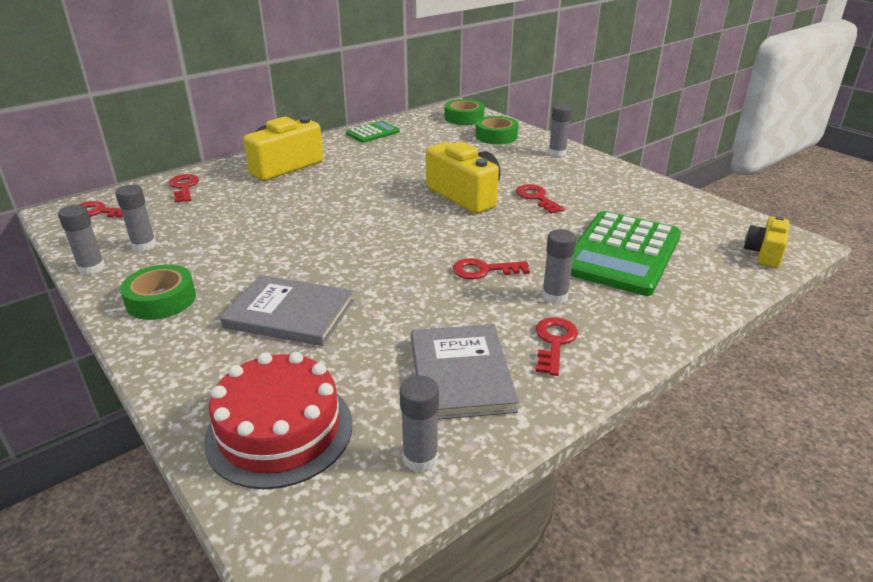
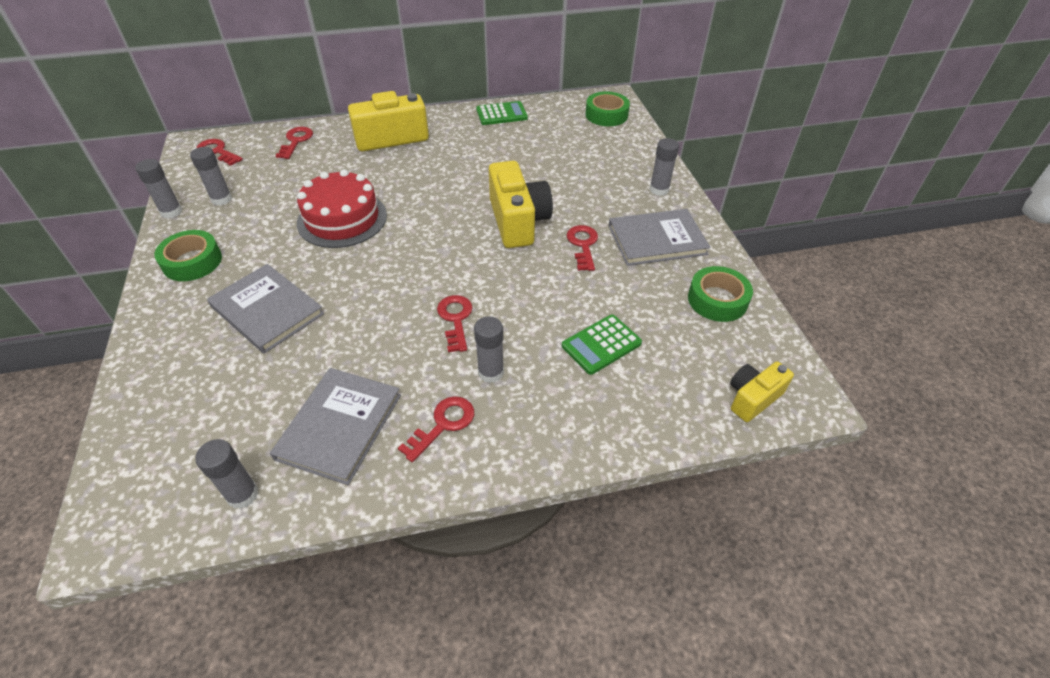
camera: 25 degrees right, 15 degrees up
(279, 430) = (173, 424): red cake -> red cake (342, 219)
(484, 270) = (455, 319): red key -> red key turned 60 degrees clockwise
(496, 136) = (616, 149): green tape -> green tape (717, 300)
(590, 182) = (657, 240): none -> grey book
(622, 253) = (601, 344): green calculator -> green calculator, size x0.51

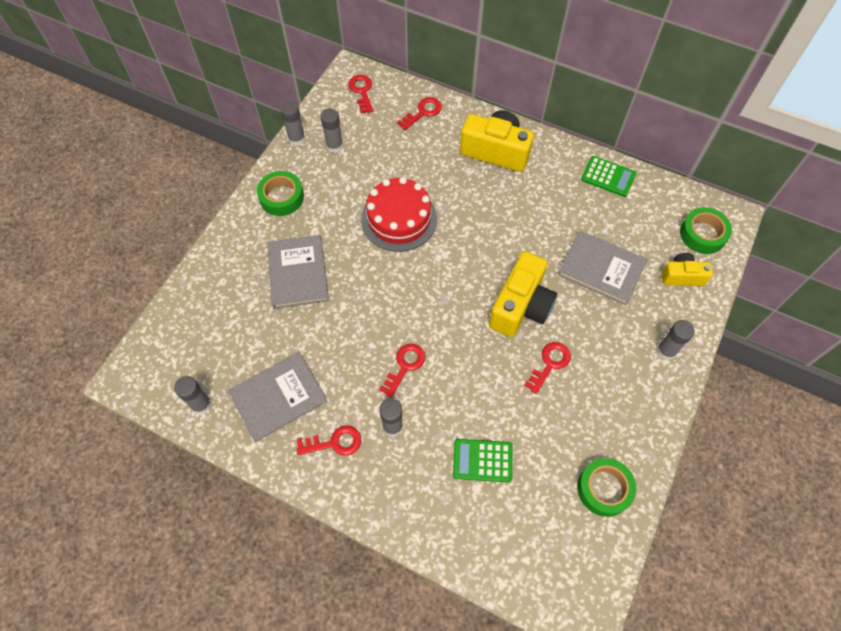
camera: 40 degrees right, 15 degrees up
(657, 240) = (613, 400): grey book -> grey book (601, 269)
(752, 398) = (545, 584): yellow camera -> yellow camera (682, 276)

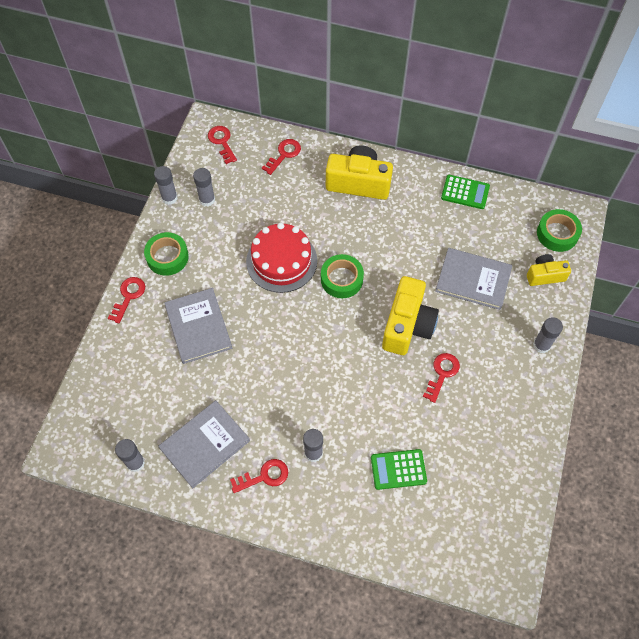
camera: 10 degrees left, 0 degrees up
(405, 366) = (314, 397): red key -> red key (128, 296)
(604, 489) = (507, 475): green tape -> green tape (341, 279)

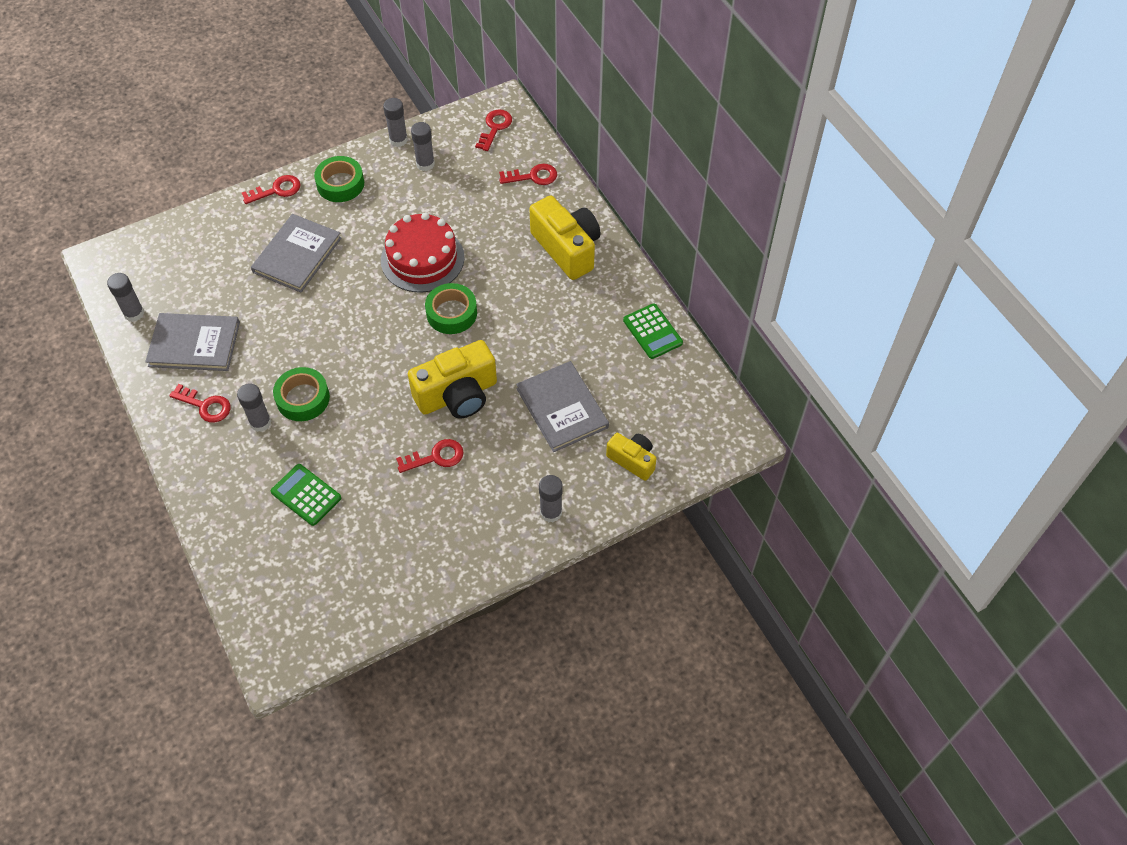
camera: 45 degrees right, 5 degrees down
(557, 234) = (693, 436): green tape -> green tape (303, 398)

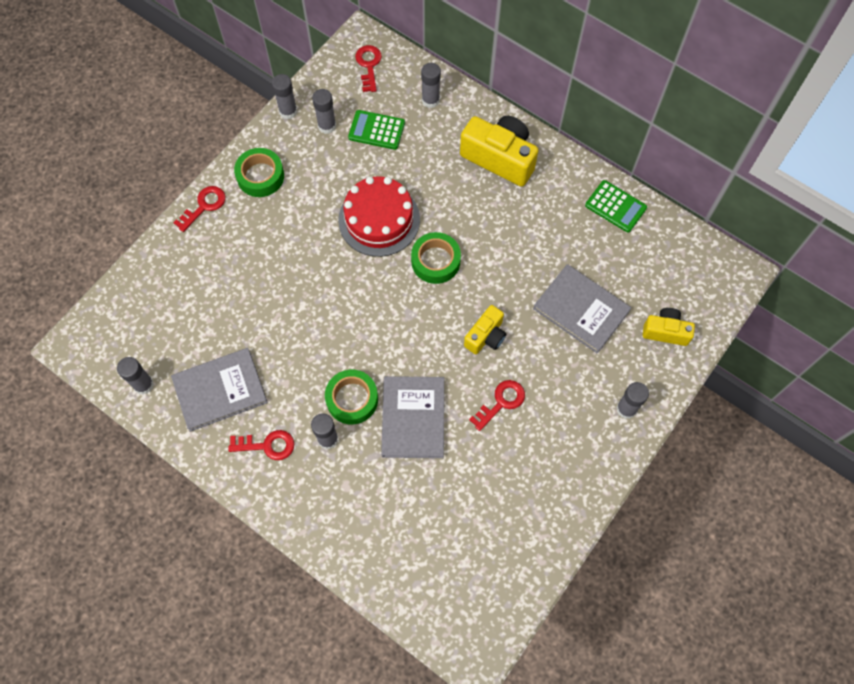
camera: 25 degrees left, 10 degrees up
(297, 255) = (262, 263): grey book -> grey book (413, 418)
(306, 495) = (410, 488): green calculator -> green calculator (376, 130)
(457, 395) = (486, 336): yellow camera -> yellow camera, size x0.57
(533, 176) = (430, 100): red key -> grey glue stick

